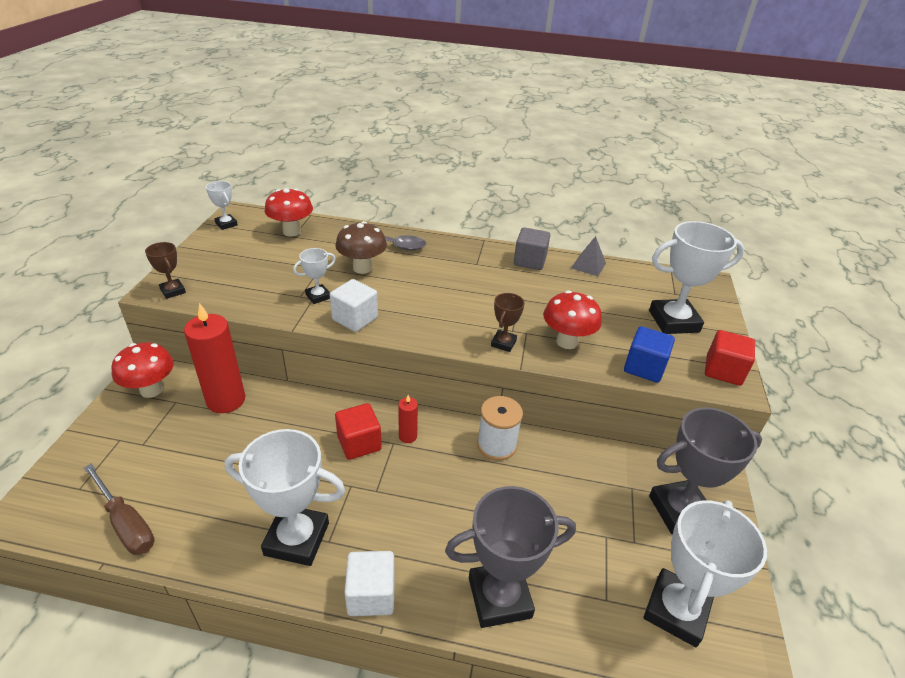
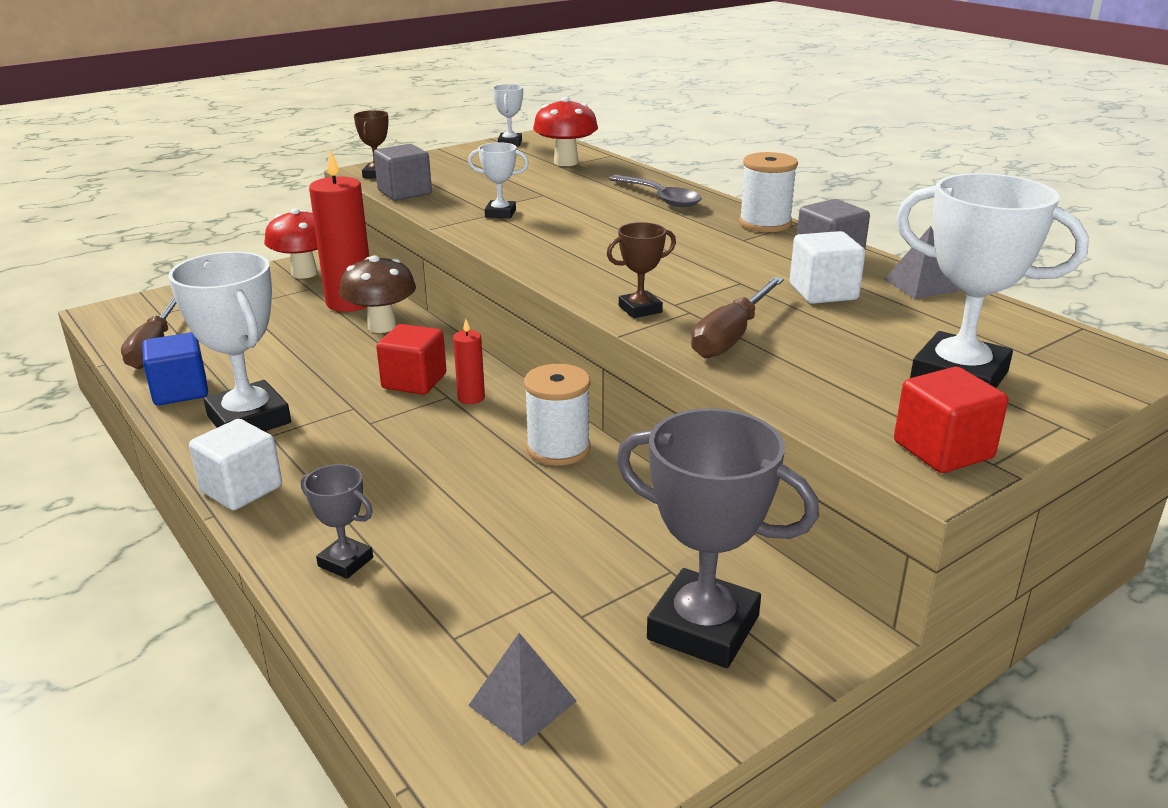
camera: 45 degrees right, 10 degrees down
(222, 302) = (404, 192): none -> grey cube
(355, 319) = (506, 239): white cube -> white cube (823, 292)
(362, 268) = (589, 206): brown mushroom -> brown mushroom (382, 326)
(470, 247) = (765, 224): none -> white spool
(499, 597) = (345, 562): grey trophy -> grey trophy, size x0.50
(567, 342) = (731, 336): red mushroom -> brown screwdriver
(644, 367) = (803, 397): blue cube -> blue cube (180, 391)
(676, 610) = (522, 703): white trophy -> grey pyramid

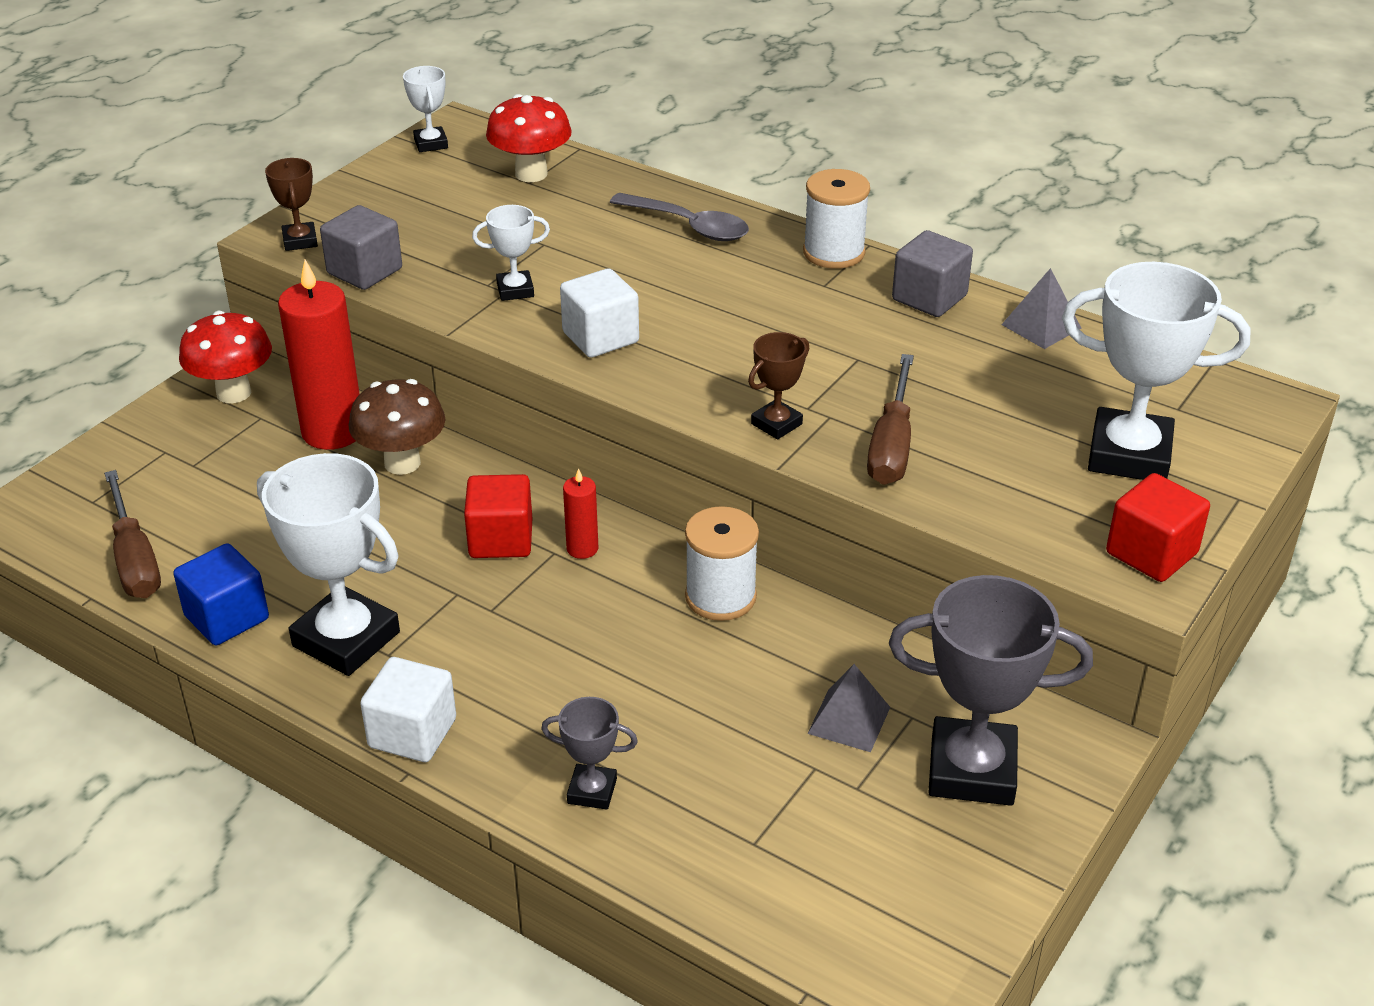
camera: 20 degrees left, 10 degrees up
(522, 703) = (856, 889): grey pyramid -> grey pyramid (849, 720)
(823, 292) = (950, 358): white cube -> white cube (600, 337)

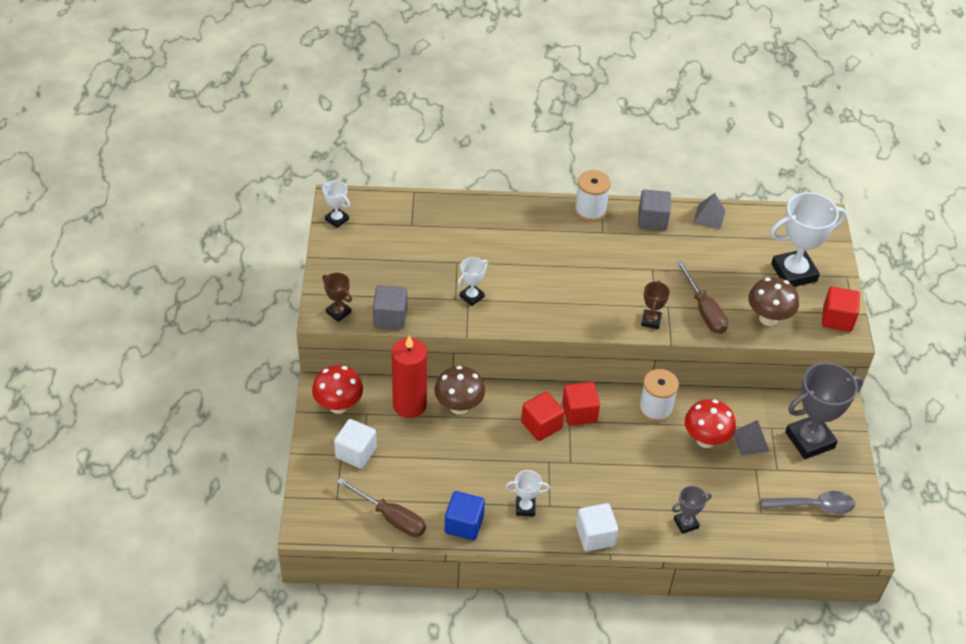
camera: 35 degrees left, 10 degrees up
(346, 639) = (525, 508): white trophy -> white trophy, size x0.50
(531, 174) = (407, 219): red mushroom -> red mushroom (705, 440)
(582, 548) = (579, 413): red candle -> red cube
(600, 337) = (536, 307): white cube -> white cube (356, 452)
(689, 226) = (513, 221): grey spoon -> grey spoon (814, 506)
(1006, 501) = (768, 318): none -> brown mushroom

